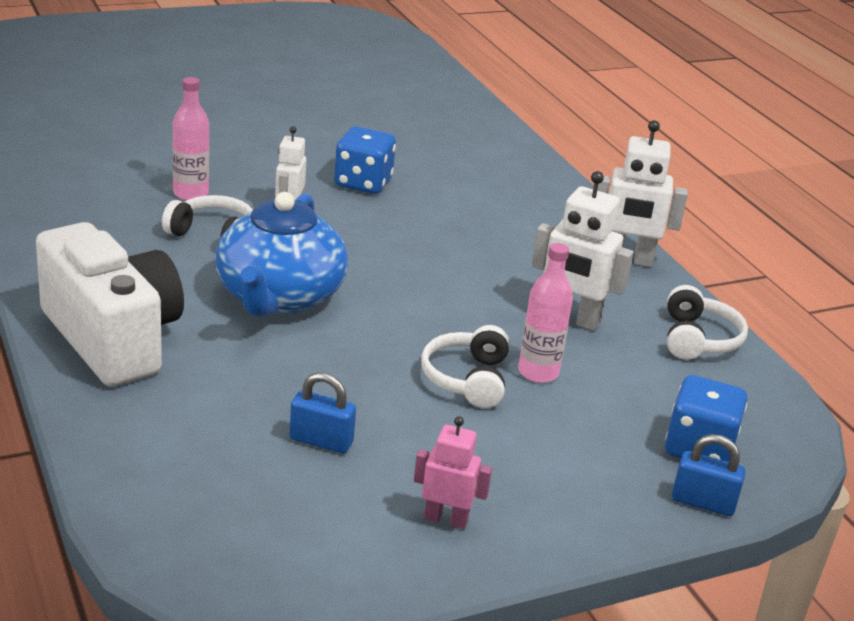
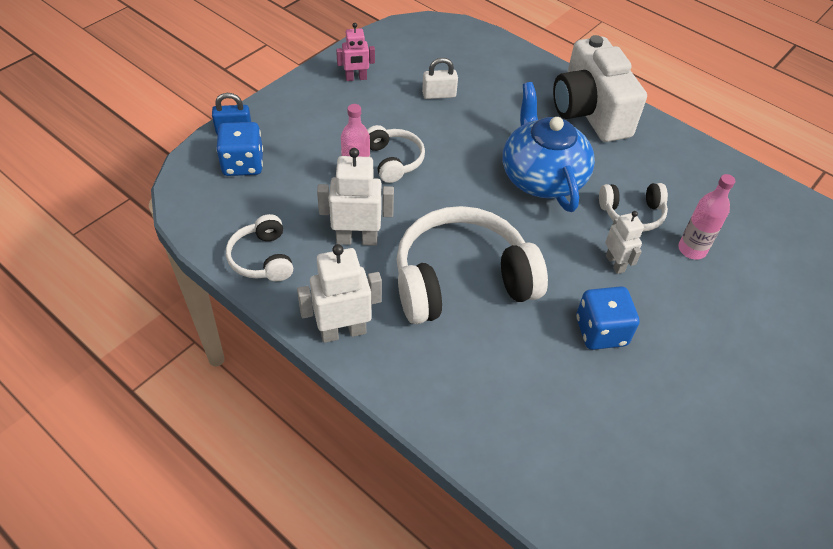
camera: 155 degrees right, 20 degrees up
(112, 338) = (590, 112): white camera -> white camera turned 45 degrees clockwise
(321, 441) = (439, 95): blue padlock -> white padlock
(471, 252) = (462, 280): none -> white headphones

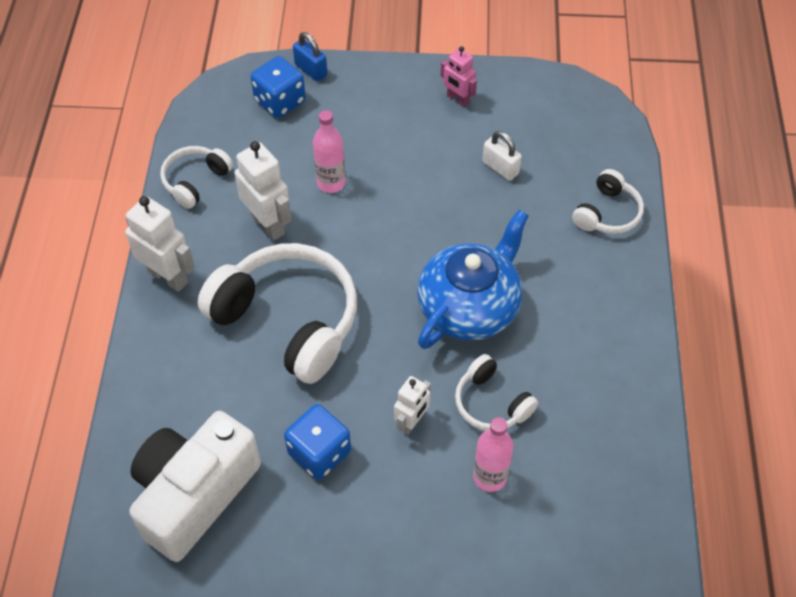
camera: 55 degrees right, 5 degrees up
(393, 160) = (381, 190): white headphones -> white headphones (607, 213)
(590, 112) = (604, 294): white camera -> white camera (195, 495)

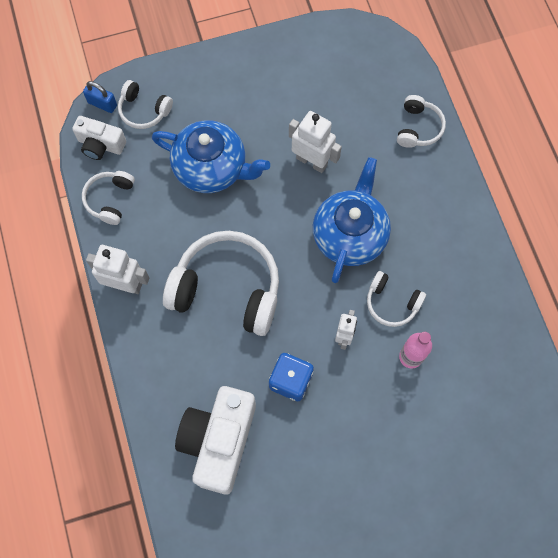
camera: 20 degrees left, 15 degrees up
(213, 122) = (101, 145): none -> white camera
(268, 224) = (180, 217): white robot -> white robot (312, 161)
(280, 101) = (144, 110): blue dice -> white headphones
(311, 70) = (156, 75): blue padlock -> blue padlock (102, 104)
(331, 183) = (211, 168): pink bottle -> blue teapot
(457, 99) = (277, 66): pink robot -> none
(500, 168) = (329, 115): white padlock -> none

